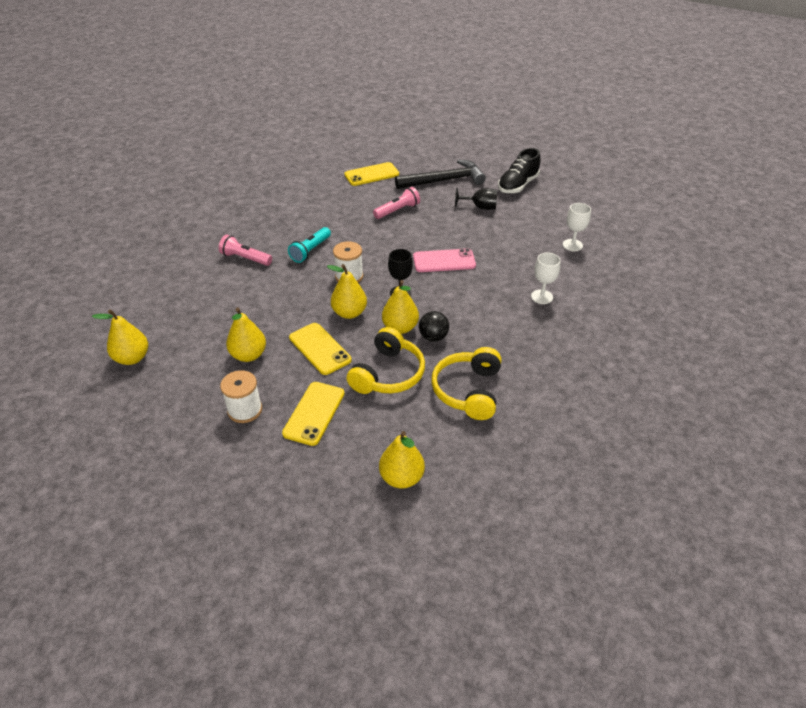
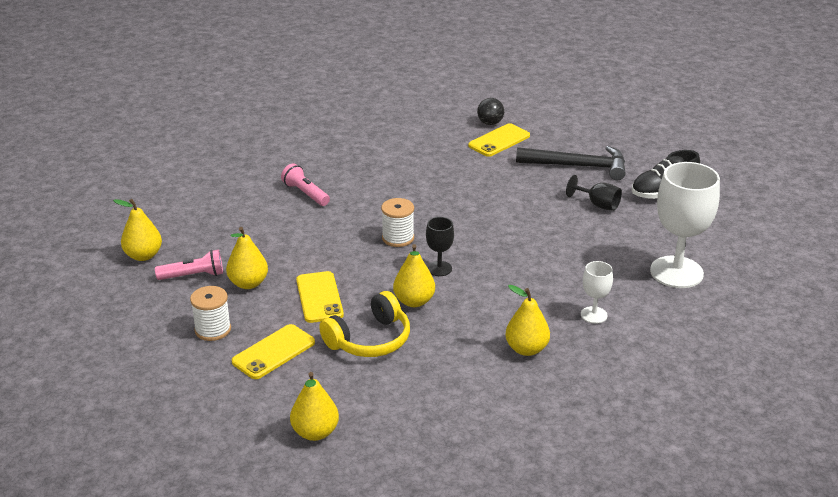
camera: 25 degrees right, 10 degrees down
(310, 251) = (376, 203): turquoise flashlight -> none
(349, 313) = (372, 273): yellow pear -> yellow pear (526, 349)
(371, 174) = (499, 141): yellow phone -> yellow phone turned 45 degrees counterclockwise
(398, 210) = (499, 185): pink flashlight -> pink flashlight (193, 276)
(433, 337) = (442, 320): black ball -> black ball (490, 123)
(444, 261) = (511, 250): pink phone -> none
(468, 391) = (439, 379): yellow headphones -> none
(572, 245) = (676, 272): white goblet -> white goblet, size x2.07

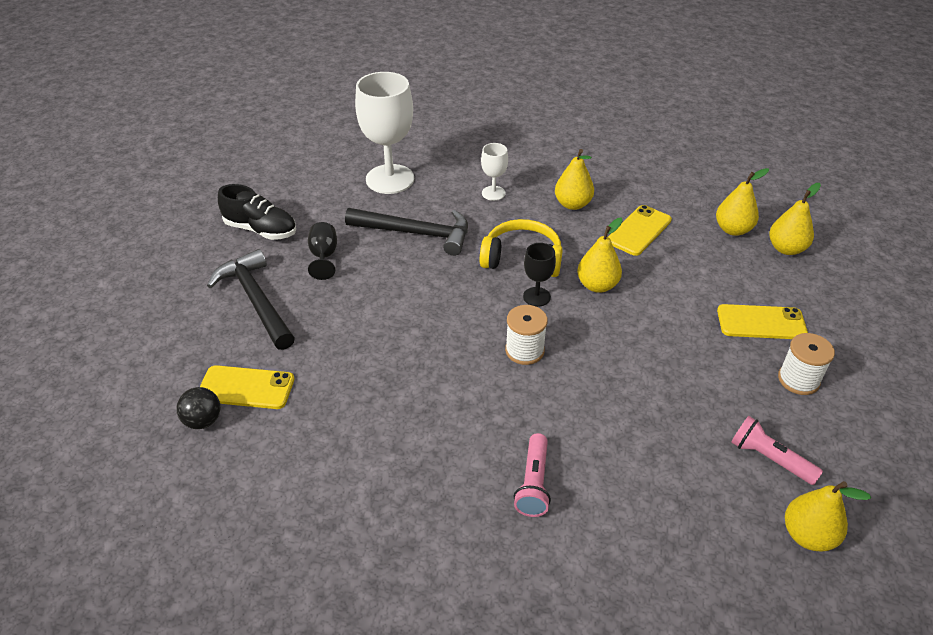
camera: 130 degrees left, 10 degrees up
(248, 283) = (720, 406): yellow pear -> yellow pear (733, 229)
(319, 297) = (669, 343): yellow phone -> yellow phone (639, 231)
(369, 340) = (672, 281): yellow headphones -> yellow headphones (522, 259)
(580, 252) = (416, 233): none -> black hammer

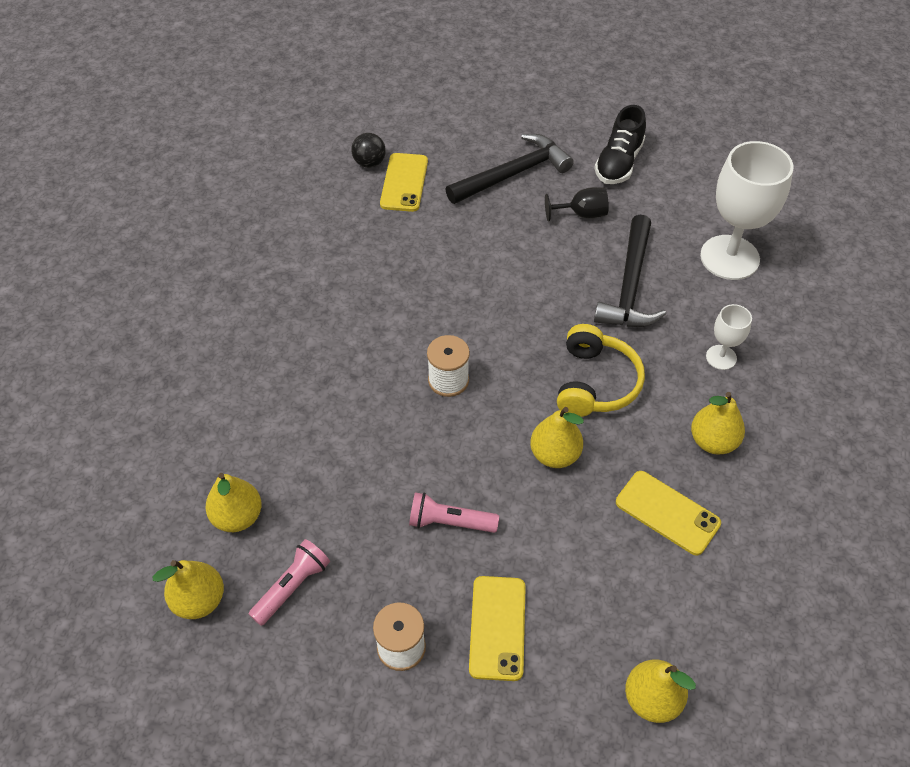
camera: 90 degrees right, 10 degrees up
(533, 483) = (284, 381): pink flashlight -> pink flashlight (449, 522)
(536, 297) = (531, 394): black goblet -> none
(733, 229) = (687, 634): yellow pear -> yellow pear (238, 516)

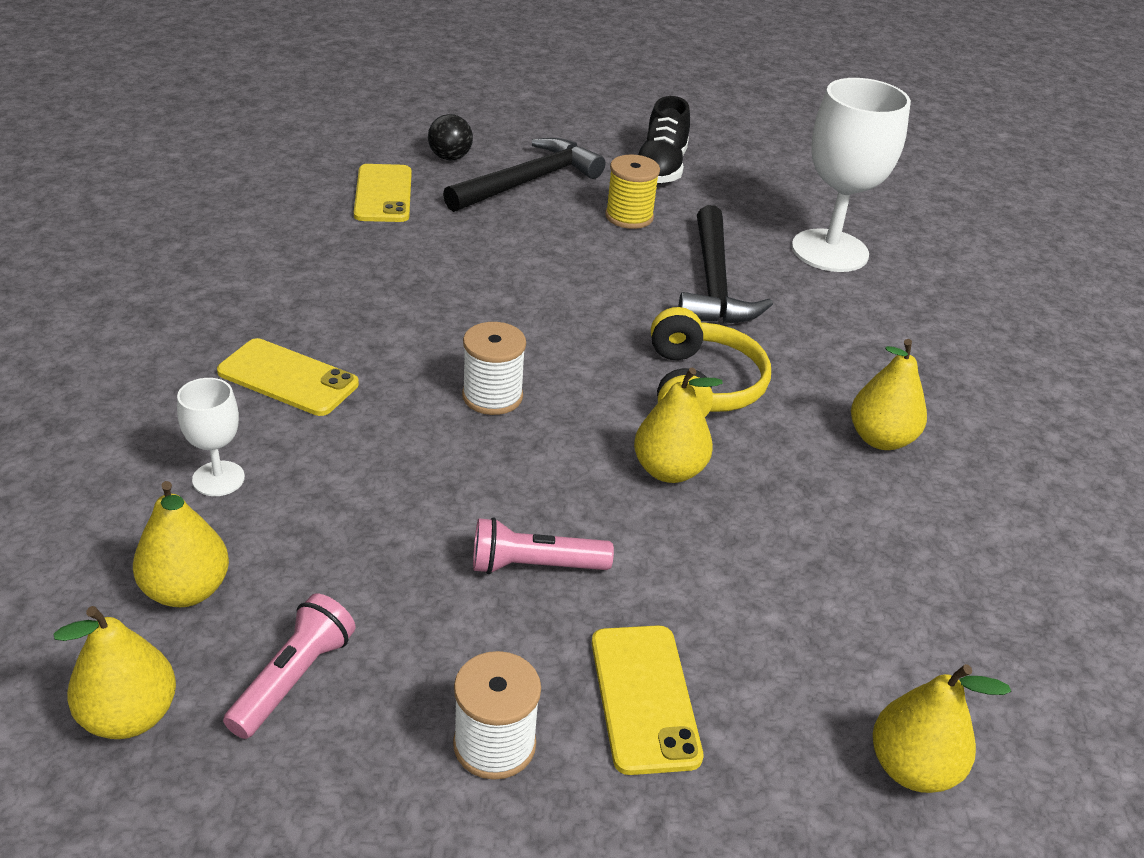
camera: 15 degrees left, 15 degrees down
(369, 163) = (331, 176): black ball -> black ball (450, 157)
(582, 214) = (629, 217): black goblet -> yellow spool
(667, 513) = (849, 525): yellow phone -> yellow phone (288, 378)
(721, 357) = (857, 349): white goblet -> white goblet (218, 479)

